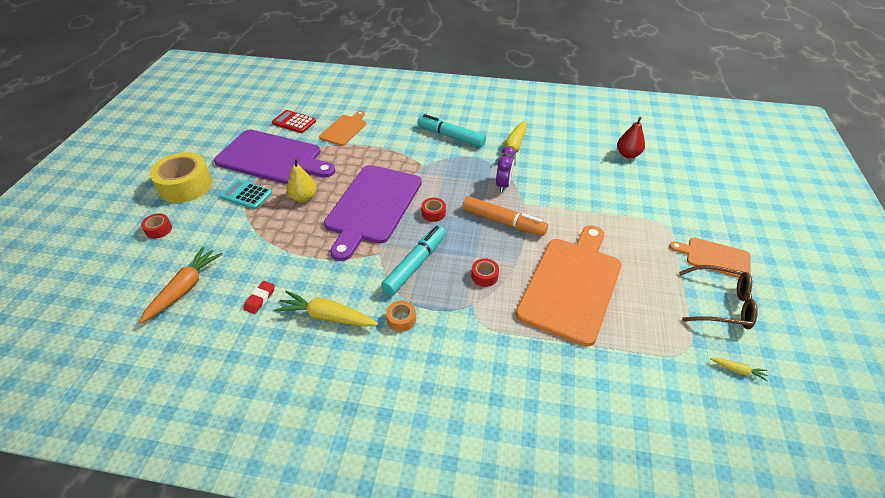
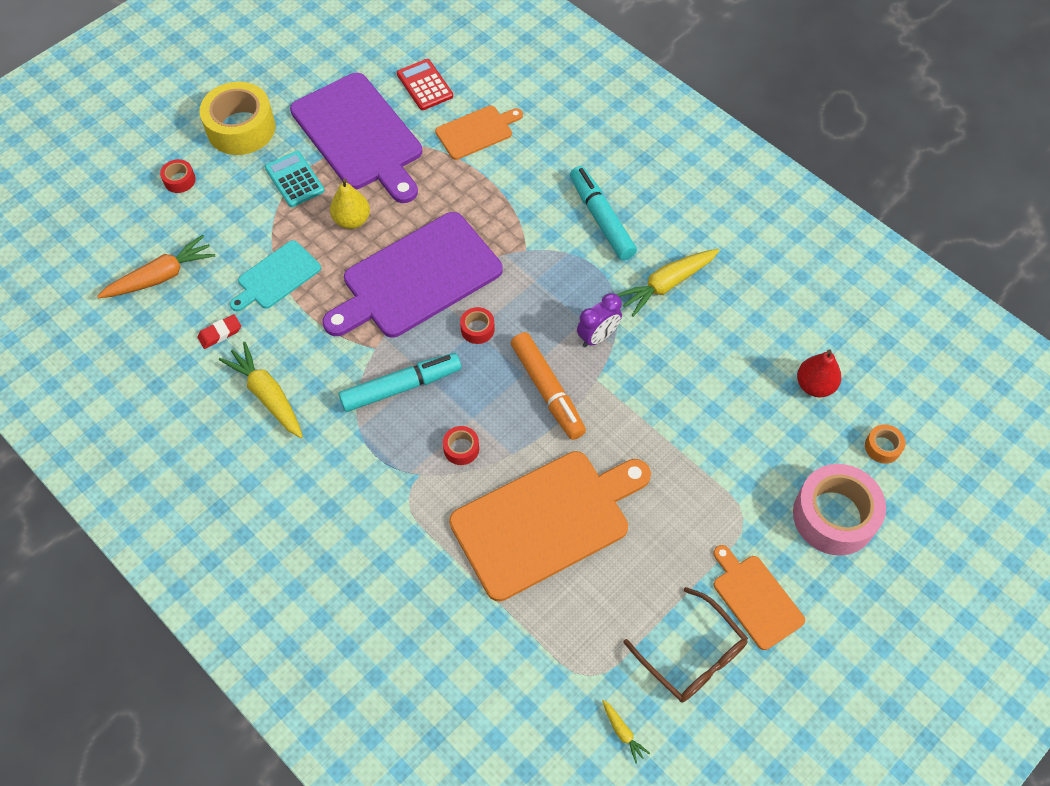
camera: 35 degrees right, 15 degrees up
(276, 248) = (277, 277): none -> turquoise cutting board
(401, 319) = (334, 445): orange tape -> orange tape (882, 447)
(701, 201) = (834, 516): none -> pink tape

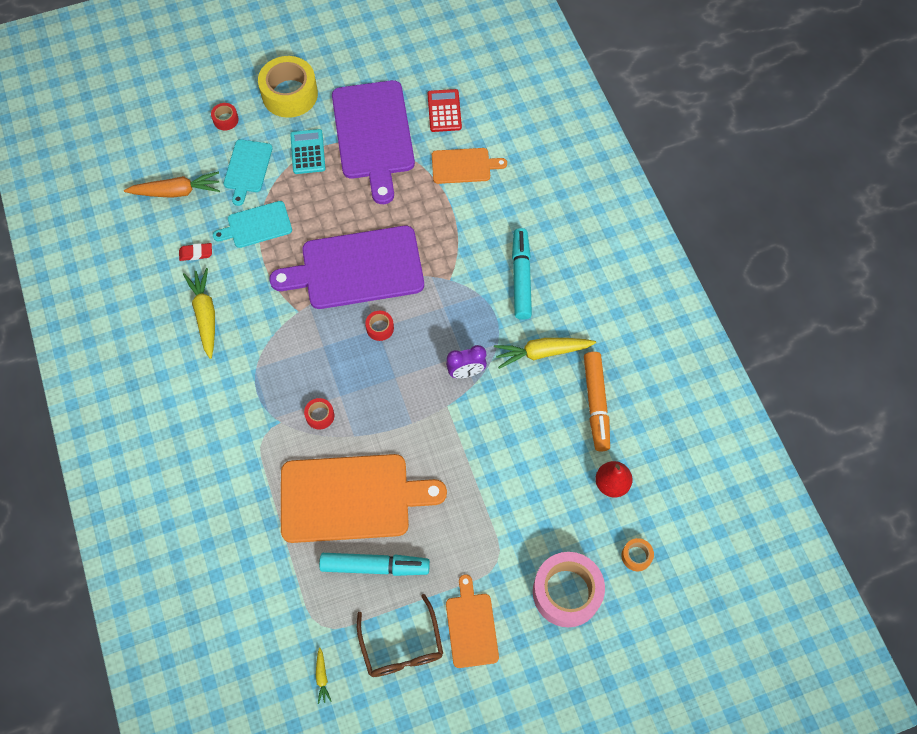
camera: 25 degrees right, 5 degrees up
(233, 221) = (247, 168): none -> turquoise cutting board
(352, 220) = (333, 202): yellow pear -> none
(401, 387) = (301, 349): turquoise marker -> turquoise marker (374, 566)
(547, 390) = (406, 398): orange marker -> orange marker (596, 404)

